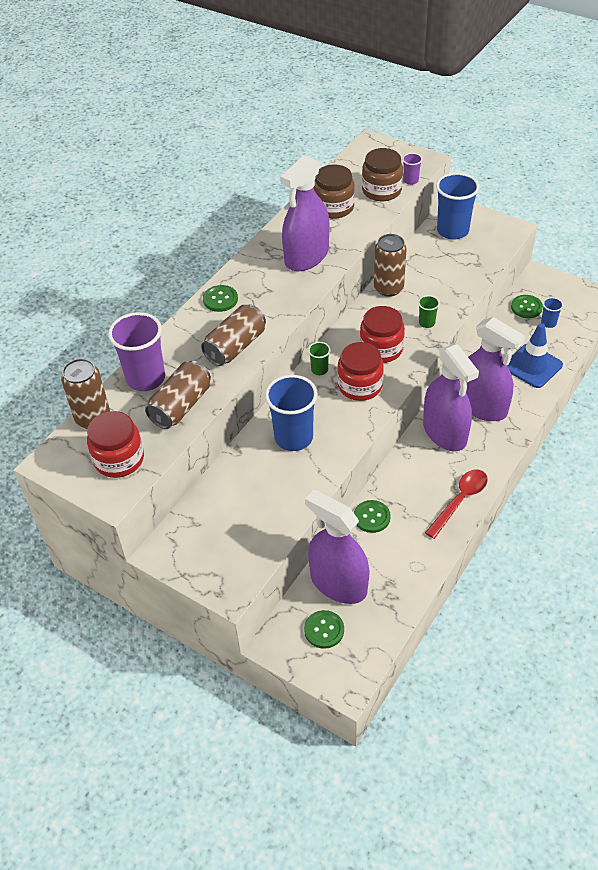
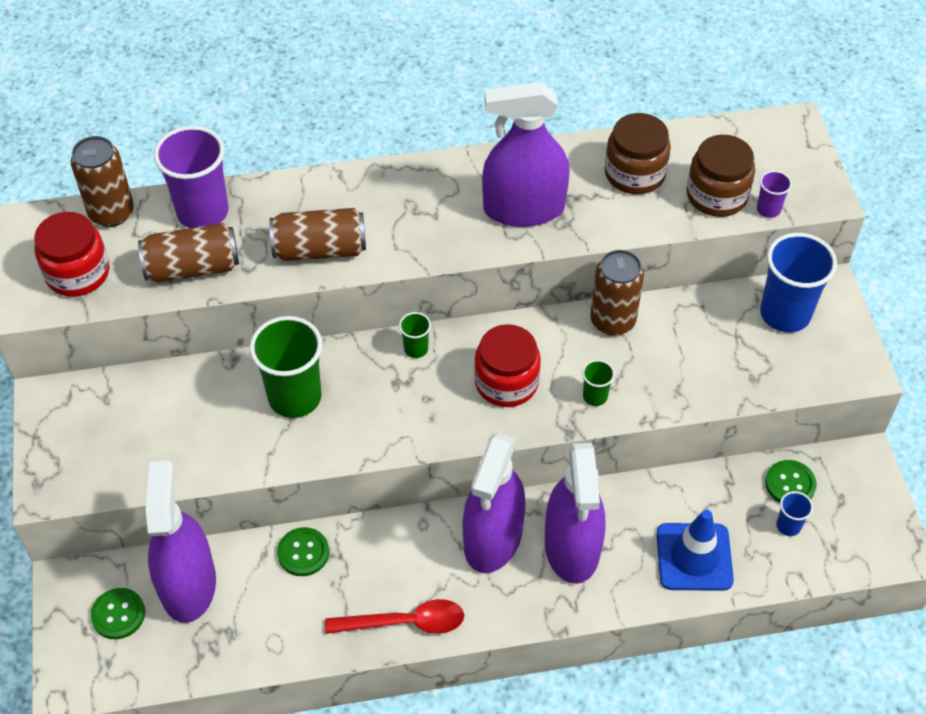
camera: 45 degrees right, 5 degrees up
(220, 299) = (376, 186): green button -> none
(293, 437) = (295, 397): blue cup -> green cup
(360, 386) = (429, 402): red jar -> none

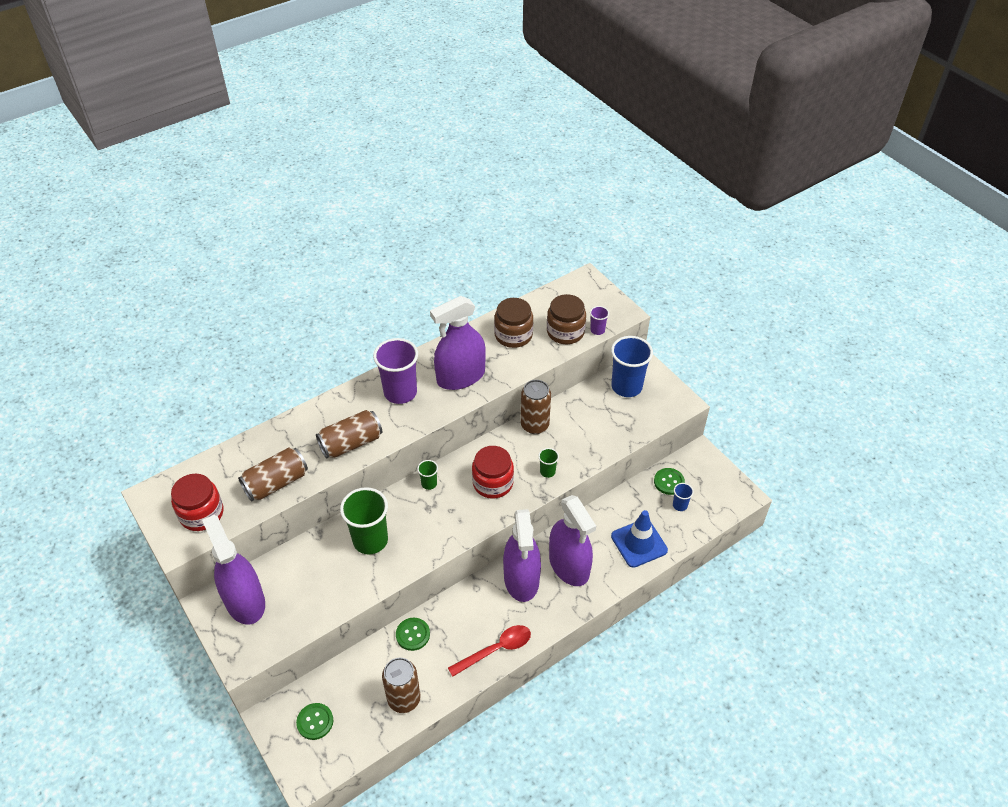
camera: 25 degrees left, 5 degrees down
(111, 213) = (203, 468): brown can -> brown can (404, 699)
(188, 585) = (350, 684): purple spray bottle -> purple spray bottle (245, 601)
(202, 212) = (264, 447): purple cup -> purple cup (400, 392)

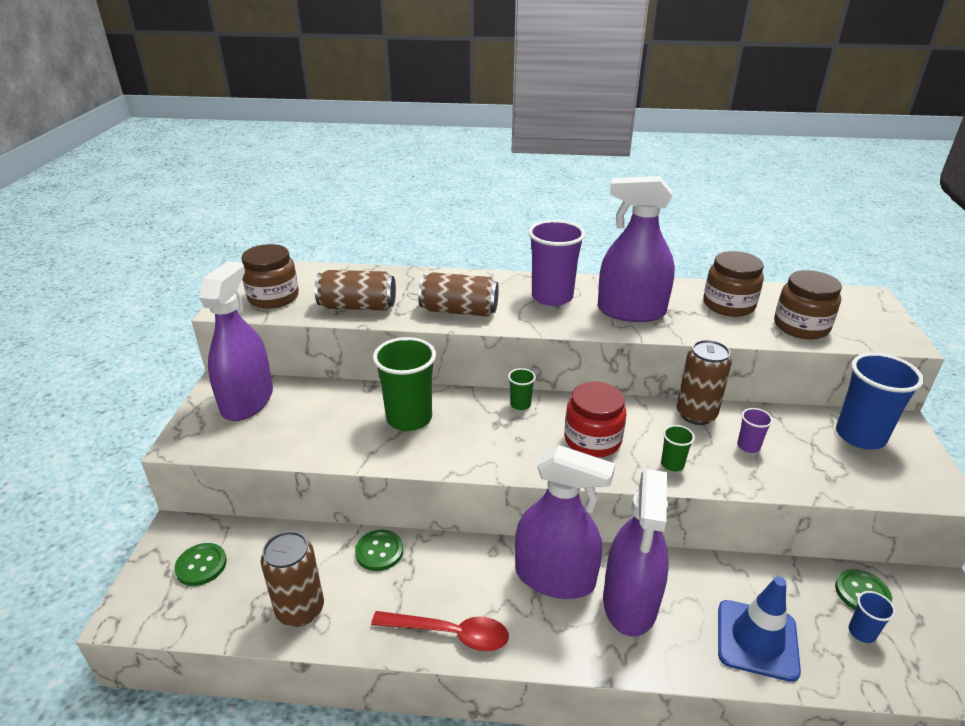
camera: 40 degrees right, 15 degrees down
(201, 514) = (273, 297): red jar -> brown jar
(521, 579) = (555, 577): purple spray bottle -> purple spray bottle turned 105 degrees counterclockwise
(597, 330) = (849, 341): purple cup -> purple cup (748, 446)

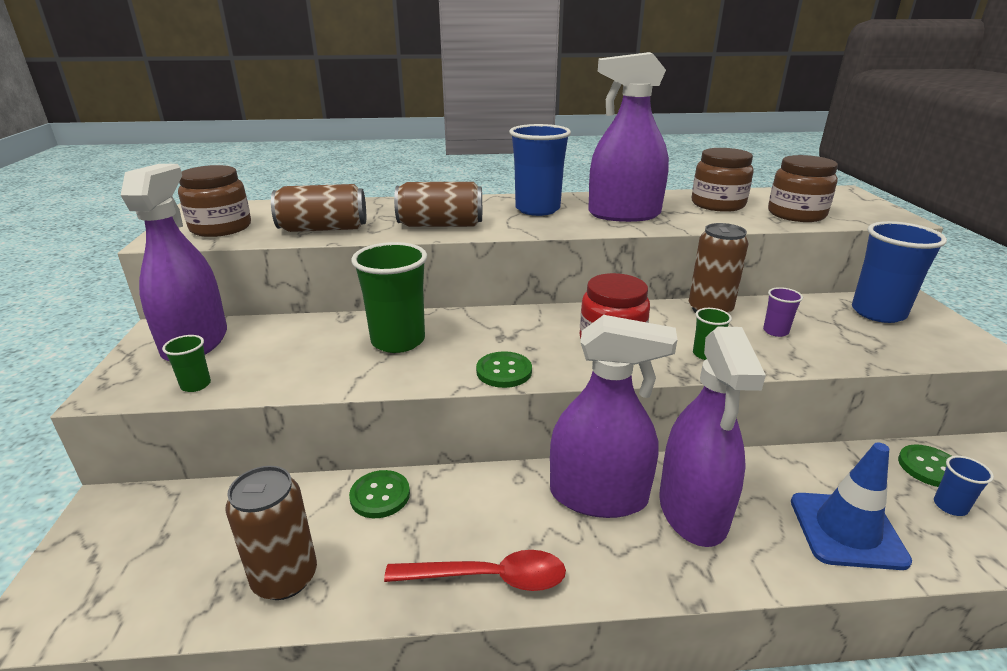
camera: 10 degrees left, 5 degrees down
(201, 565) = (142, 543): green button -> green button (504, 371)
(520, 404) = (522, 318): green cup -> green cup (196, 385)
(552, 297) = (537, 209): purple cup -> blue cup

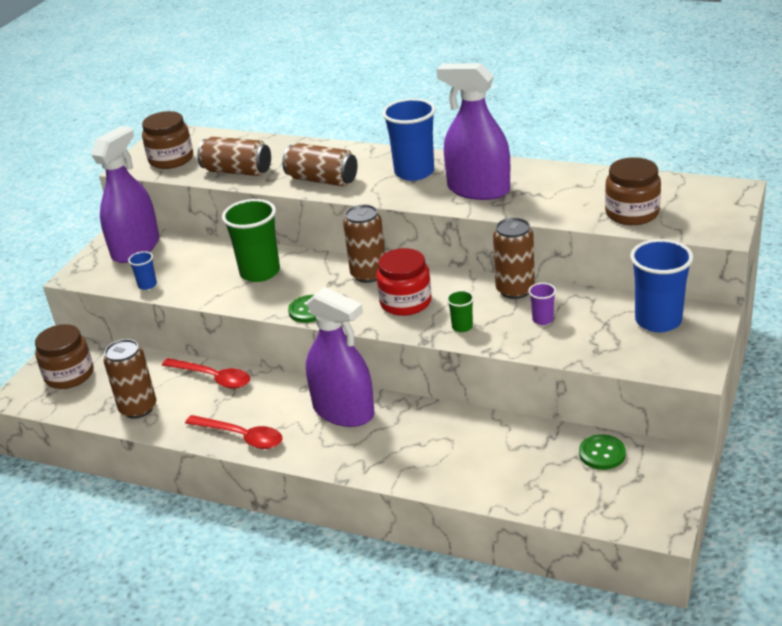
camera: 30 degrees right, 5 degrees up
(196, 385) = (122, 281): green cup -> none
(380, 495) = (213, 378): green button -> red spoon
(536, 321) = (369, 274): none -> brown can
(692, 510) = (395, 435): purple spray bottle -> none
(717, 204) = (578, 189): brown jar -> brown jar (69, 375)
(847, 530) = (483, 472): blue traffic cone -> none
(950, 506) = (578, 478): blue cup -> blue cup (147, 285)

